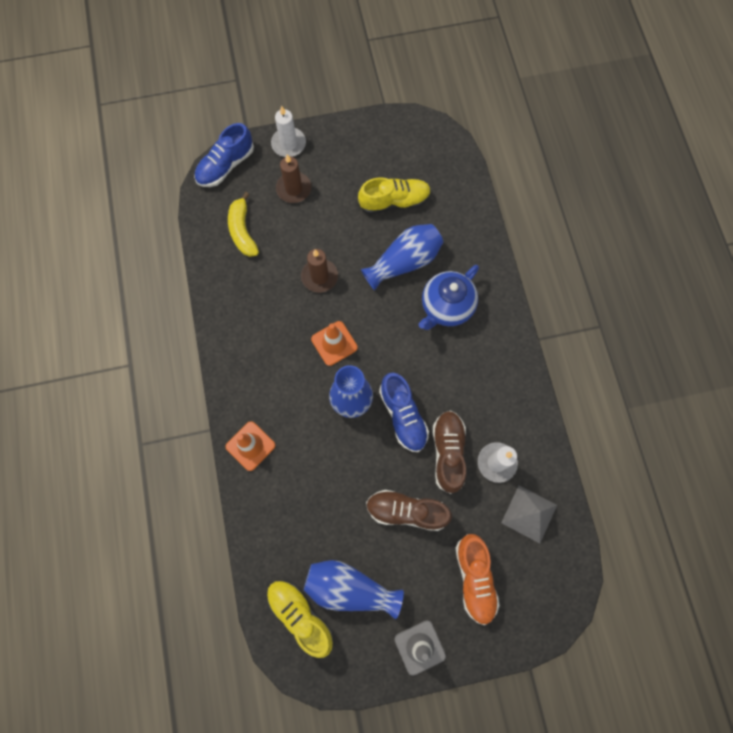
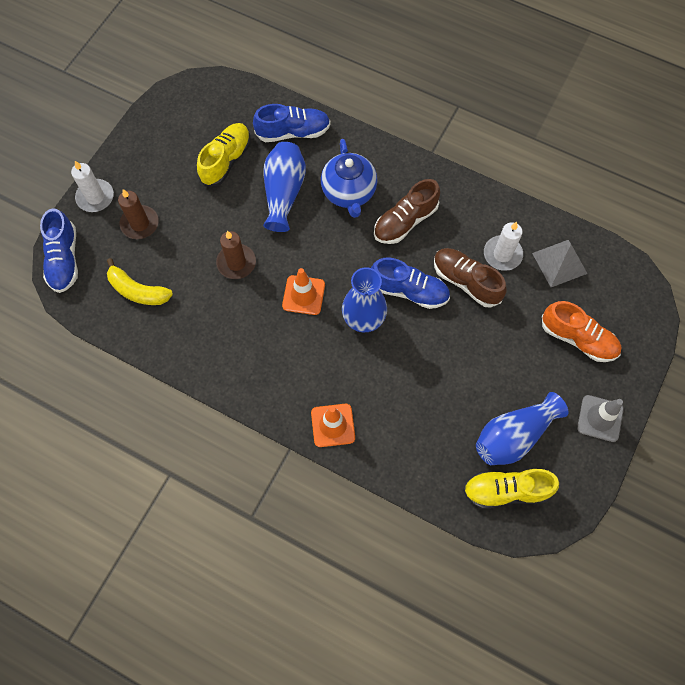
camera: 50 degrees left, 5 degrees down
(406, 511) = (487, 347): brown shoe -> brown shoe (405, 221)
(460, 227) = (293, 132): none -> blue shoe

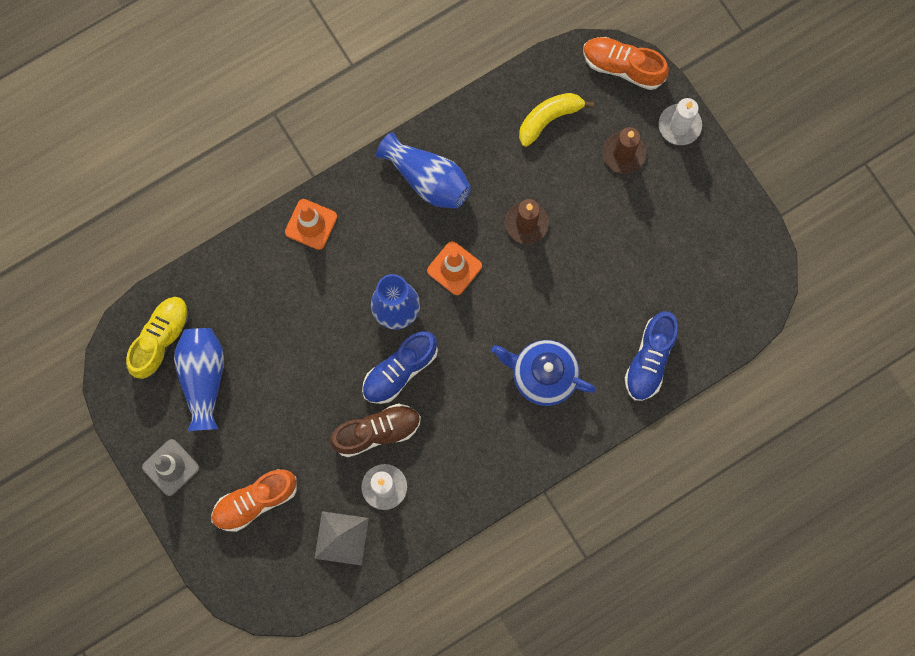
camera: 120 degrees right, 10 degrees up
(64, 259) = (622, 67): blue shoe -> orange shoe
(226, 160) = (652, 273): yellow shoe -> none
(284, 193) = (580, 310): blue vase -> blue vase (427, 179)
(405, 221) = (477, 413): brown shoe -> none

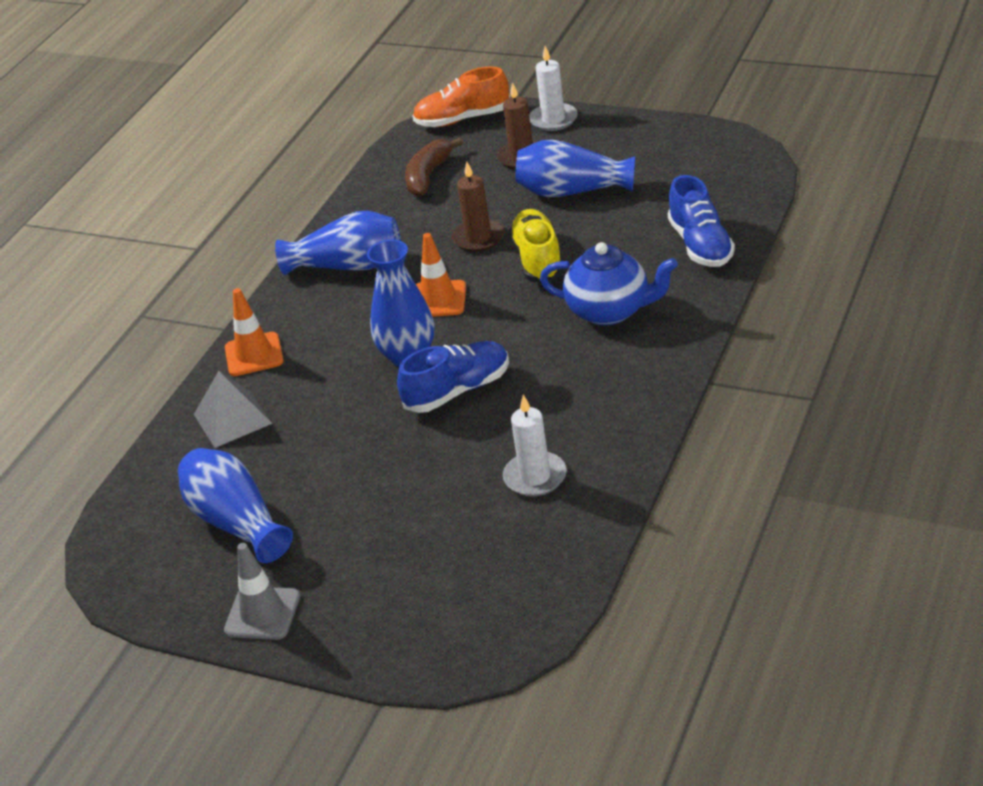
camera: 30 degrees left, 40 degrees down
(161, 339) = (156, 523): yellow shoe -> yellow shoe (538, 259)
(255, 501) = (396, 577): orange shoe -> none
(341, 538) = (530, 543): grey pyramid -> grey pyramid (232, 419)
(377, 432) = (481, 444): brown shoe -> none
(400, 370) = (457, 391): blue shoe -> blue shoe turned 135 degrees counterclockwise
(542, 375) = (610, 311): blue teapot -> blue teapot turned 150 degrees counterclockwise
(549, 119) = (428, 176): yellow banana -> brown banana
(623, 225) = (572, 191): none -> blue vase

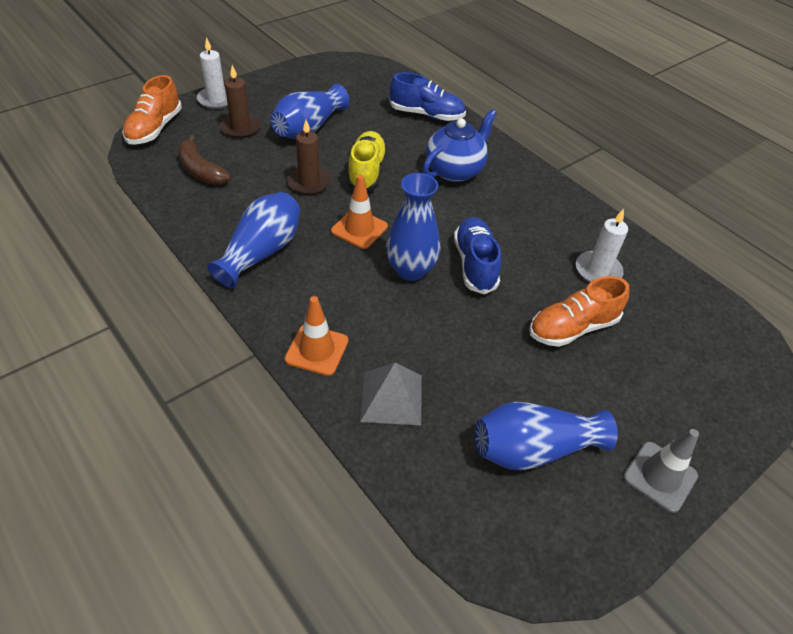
camera: 70 degrees left, 10 degrees up
(421, 491) = (572, 328): none -> orange shoe
(538, 259) = (366, 171): yellow shoe -> yellow shoe turned 75 degrees clockwise

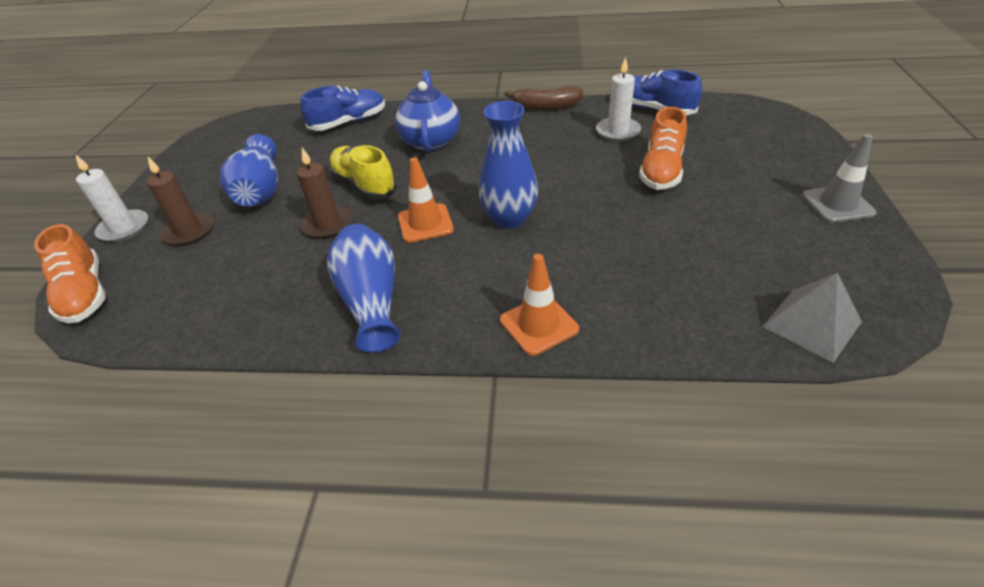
camera: 40 degrees left, 5 degrees down
(201, 171) = (201, 289): brown banana -> brown banana (546, 106)
(392, 398) = (643, 304): grey pyramid -> grey pyramid (812, 324)
(475, 264) = (544, 182): blue shoe -> blue shoe (654, 109)
(533, 449) = (766, 251): blue vase -> none

